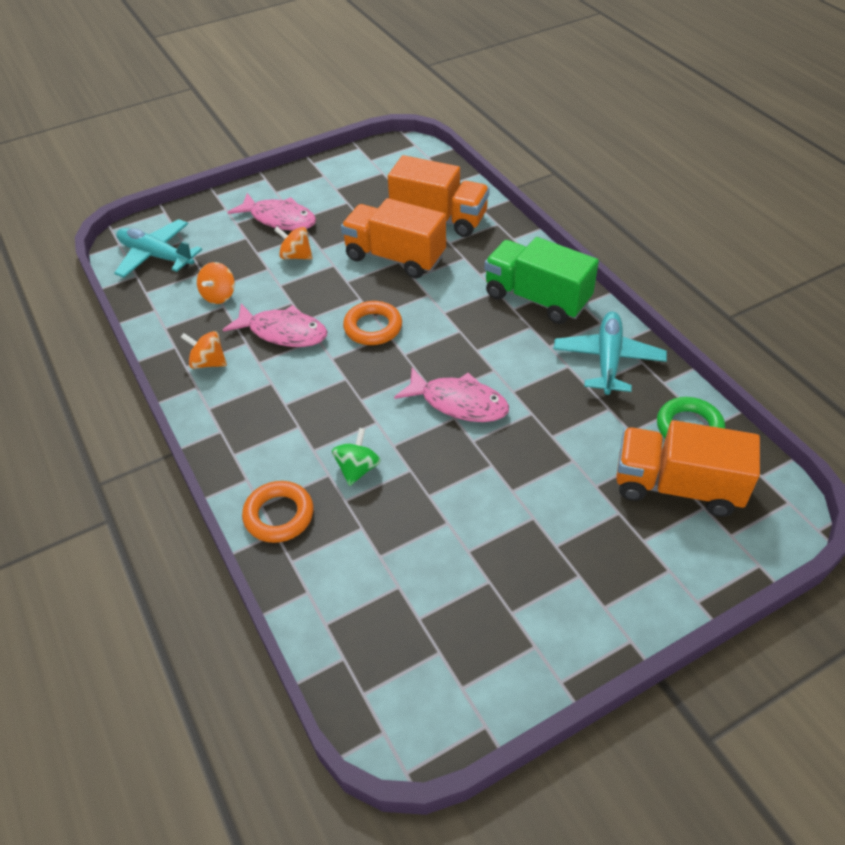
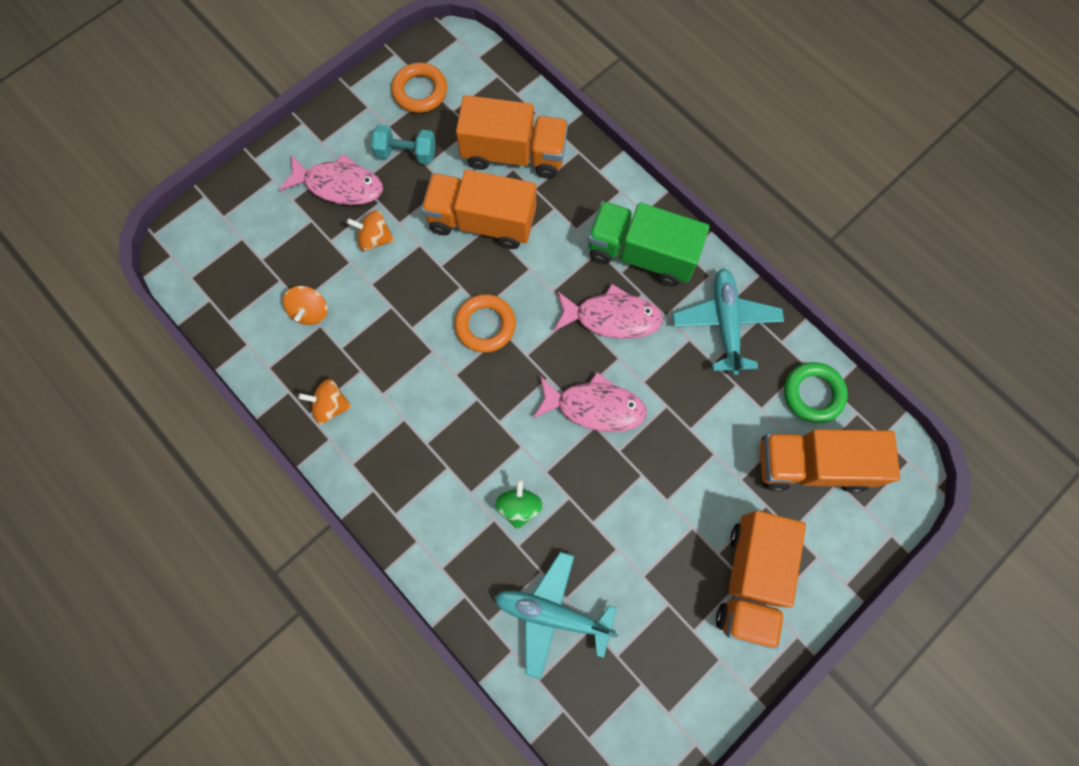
camera: 15 degrees left, 25 degrees up
(156, 256) = (220, 266): turquoise plane -> turquoise plane (552, 614)
(279, 515) = (461, 576): orange ring -> orange ring (420, 91)
(283, 332) = (395, 350): pink fish -> pink fish (612, 317)
(345, 206) = (406, 153): none -> turquoise dumbbell
(587, 576) = (750, 579): none -> orange truck

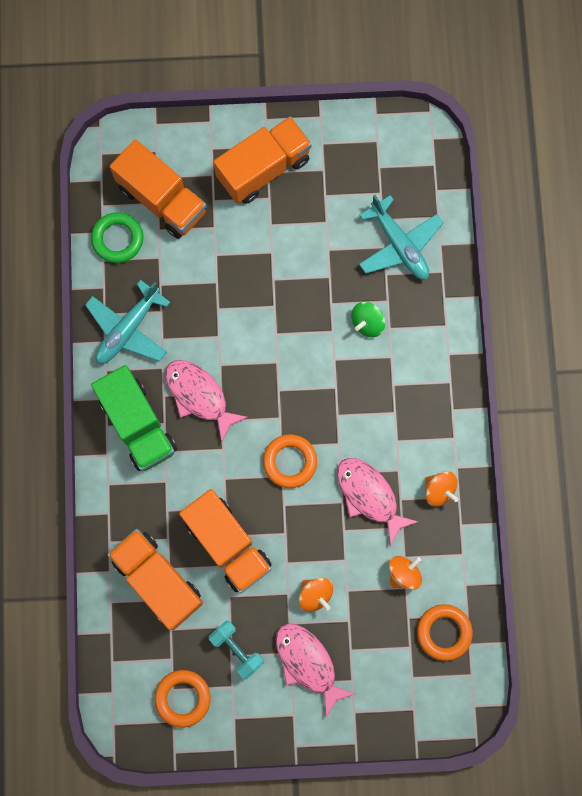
camera: 140 degrees left, 5 degrees up
(239, 292) = (444, 632): none -> orange ring
(594, 407) = (265, 346): pink fish -> pink fish (369, 496)

